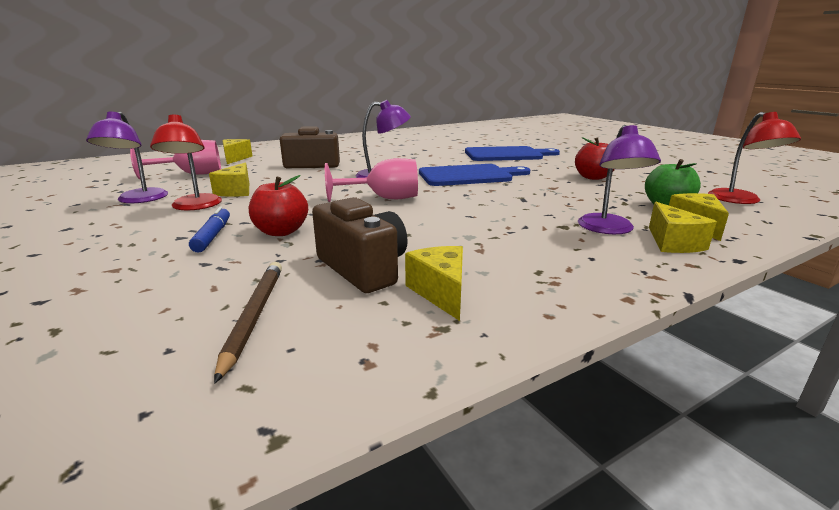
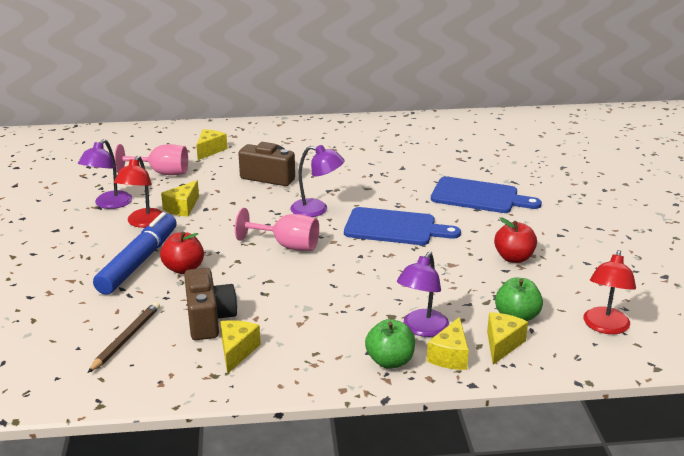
camera: 25 degrees right, 5 degrees up
(213, 236) = (139, 262): blue marker -> blue marker, size x2.03
(628, 260) = (390, 361): none -> green apple

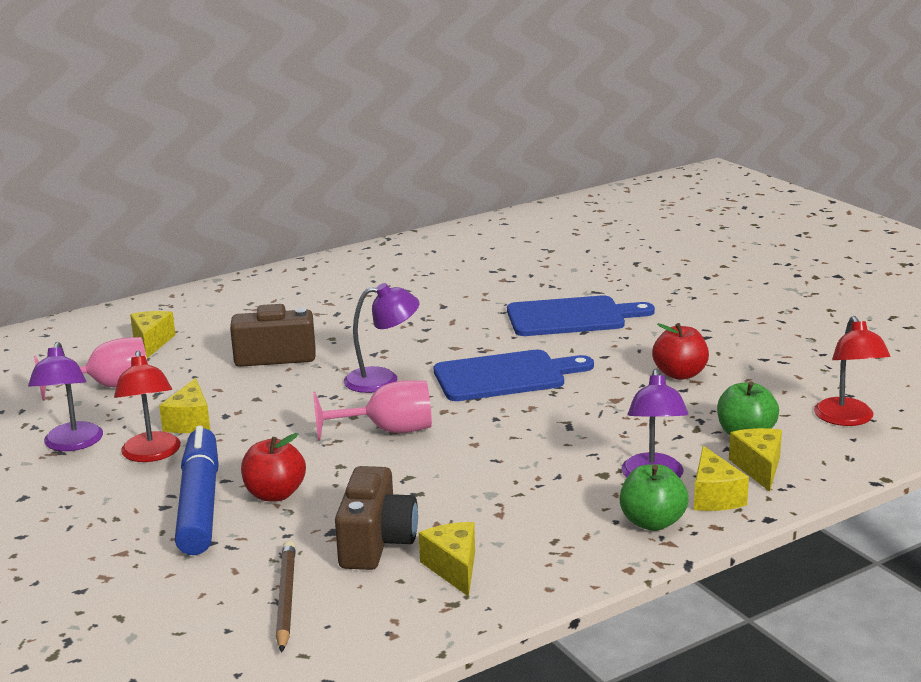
camera: 25 degrees left, 5 degrees down
(209, 319) = (376, 543): brown camera -> brown camera turned 45 degrees clockwise

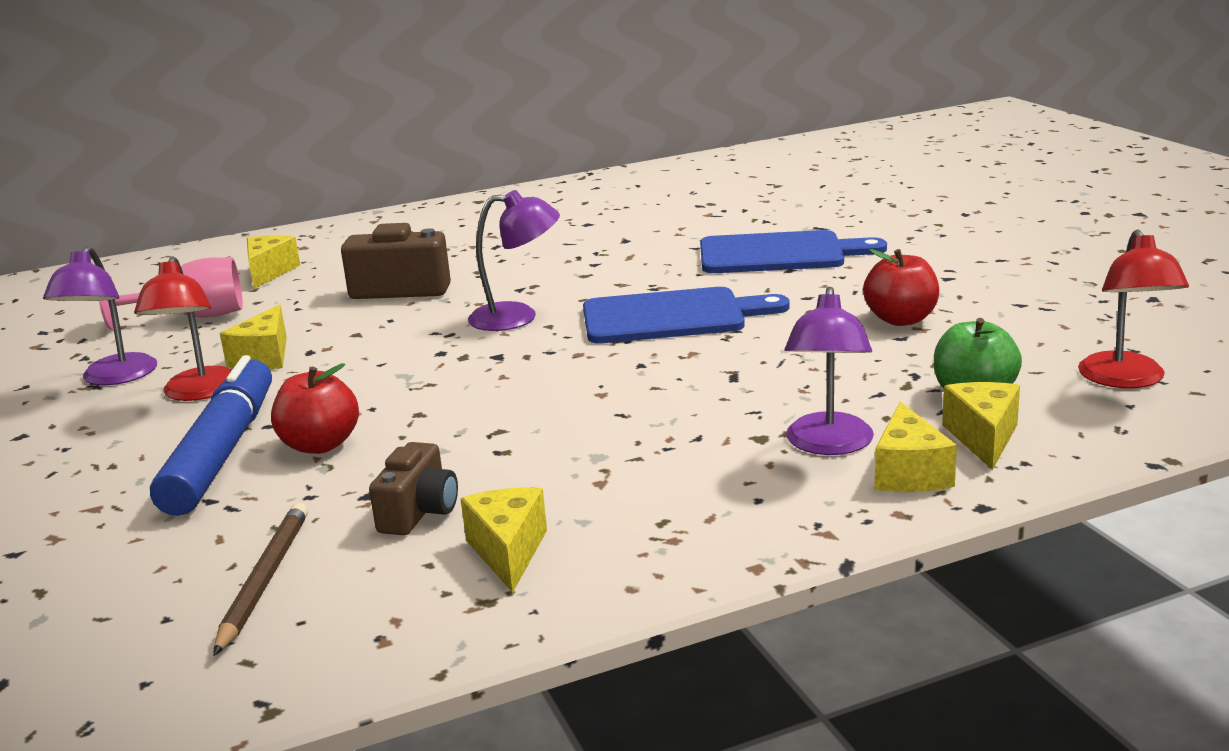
camera: 10 degrees right, 0 degrees up
(376, 543) = (419, 512): brown camera -> brown camera, size x0.66
(388, 431) = (497, 375): pink goblet -> none
(652, 522) = (809, 504): green apple -> none

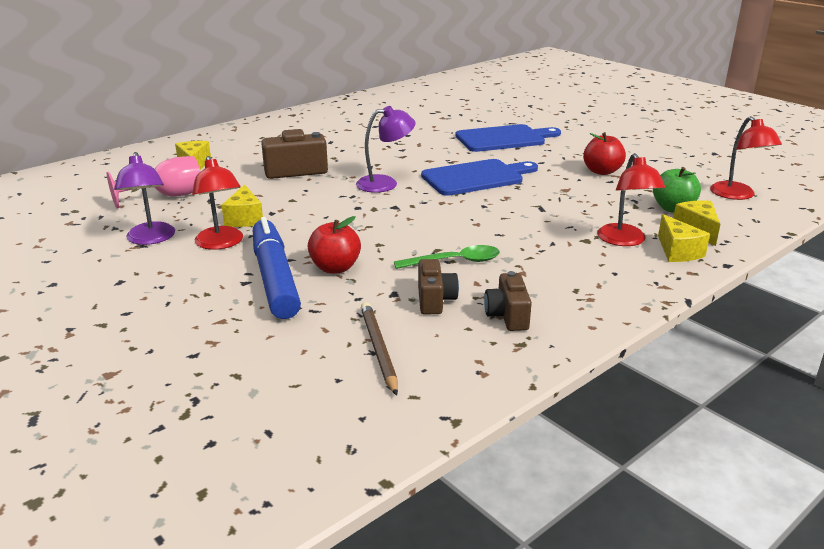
camera: 20 degrees left, 5 degrees up
(508, 453) = (455, 262): none -> green spoon
(508, 552) = (507, 316): yellow cheese -> brown camera
(828, 445) = (624, 241): purple lamp -> red lamp

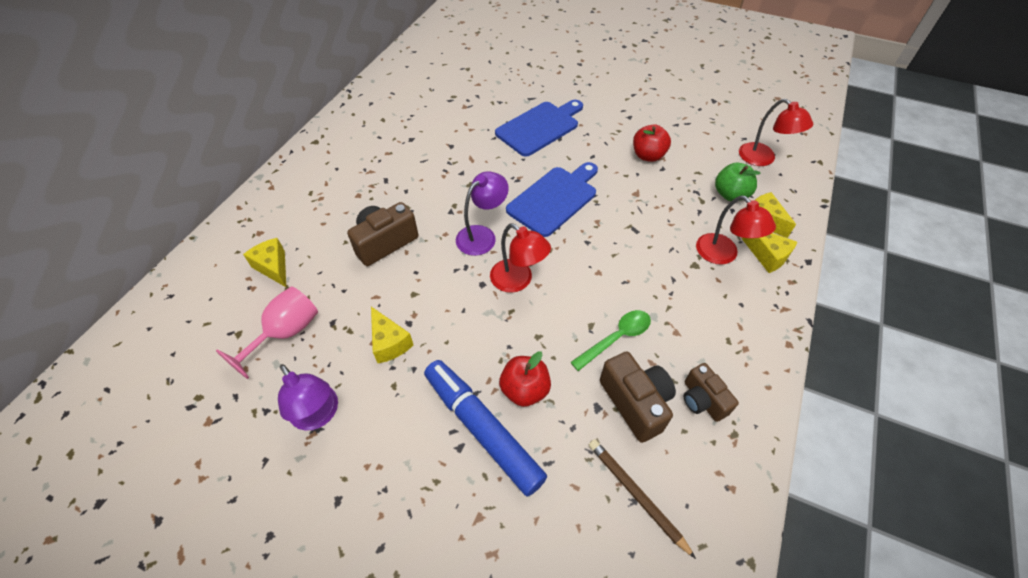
camera: 25 degrees left, 25 degrees up
(221, 243) = (395, 394): red lamp -> red lamp (518, 281)
(435, 300) = (635, 402): brown camera -> brown camera, size x1.51

